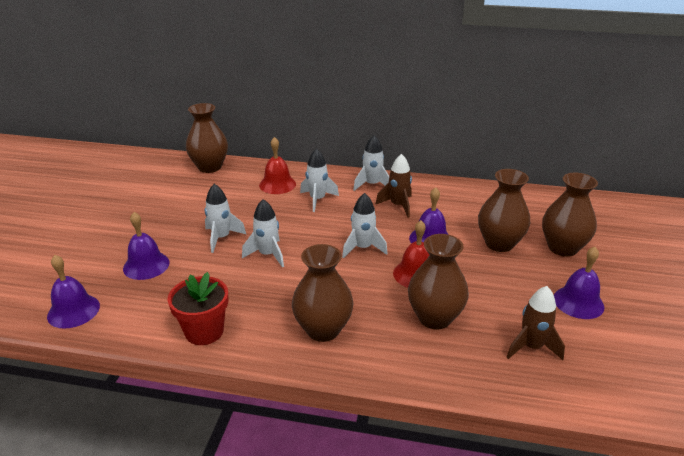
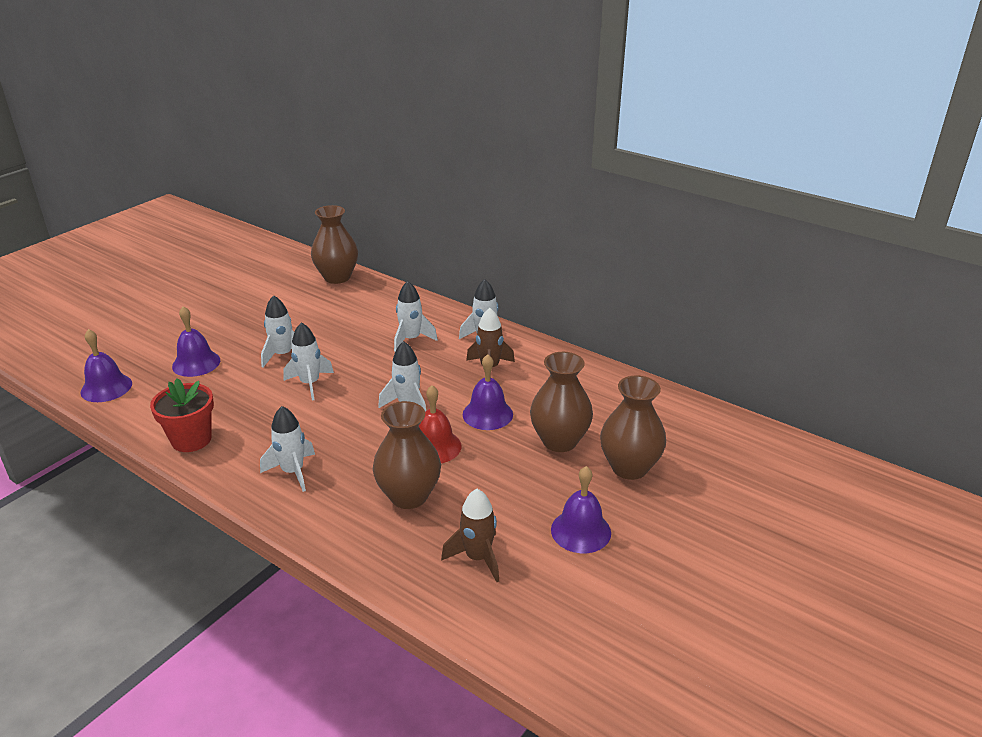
camera: 25 degrees right, 0 degrees up
(277, 184) = (386, 312): red bell -> none
(323, 329) = (293, 472): brown vase -> white rocket

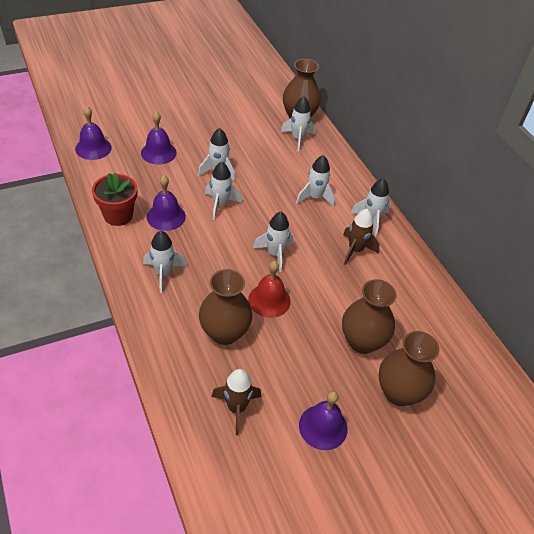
camera: 25 degrees right, 15 degrees up
(351, 296) = (297, 138): none -> white rocket
(487, 414) = (325, 291): purple bell -> purple bell (166, 216)

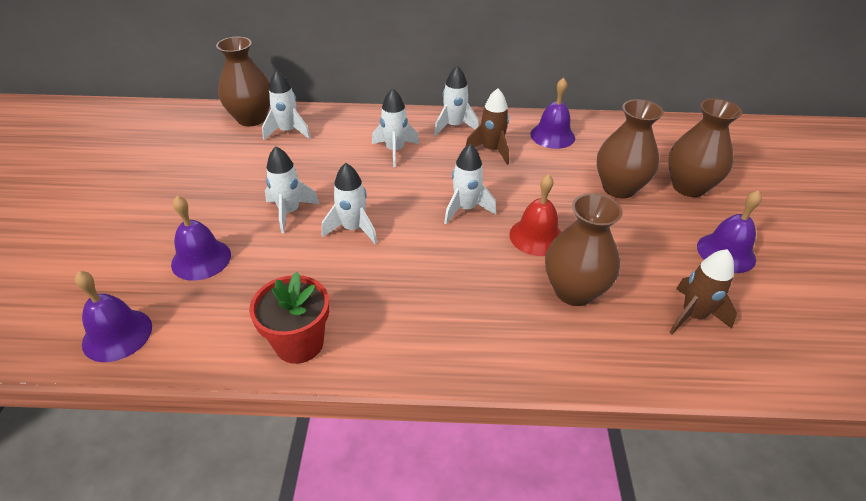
camera: 60 degrees left, 5 degrees down
(163, 273) = (447, 322): white rocket -> none
(166, 216) = (339, 288): purple bell -> purple bell (552, 136)

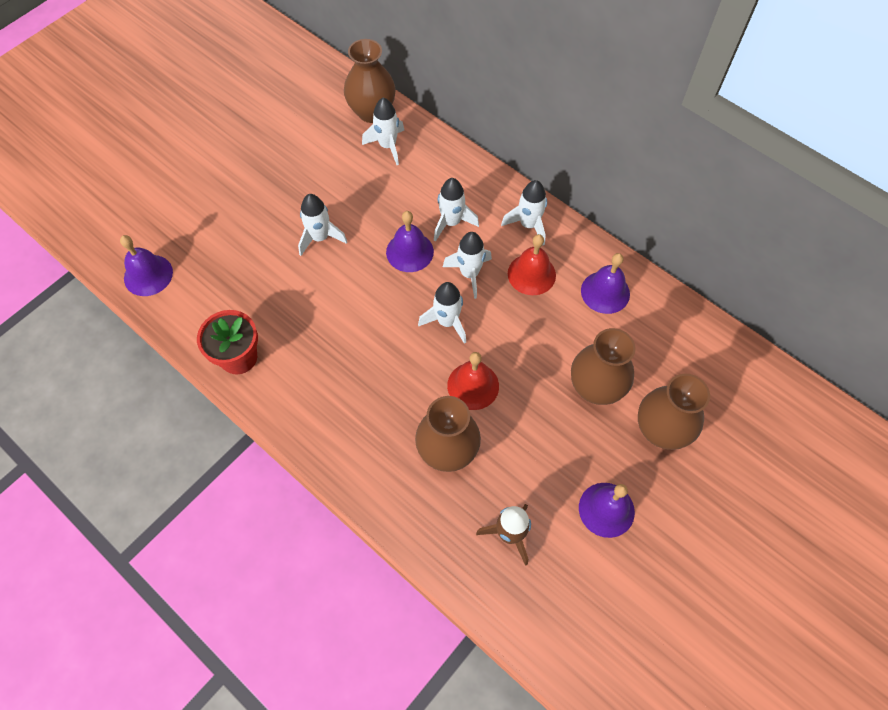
camera: 40 degrees right, 20 degrees up
(201, 259) = (233, 244): purple bell -> purple bell (409, 252)
(353, 229) = (349, 284): white rocket -> white rocket (469, 274)
(491, 150) = (531, 274): brown rocket -> red bell

